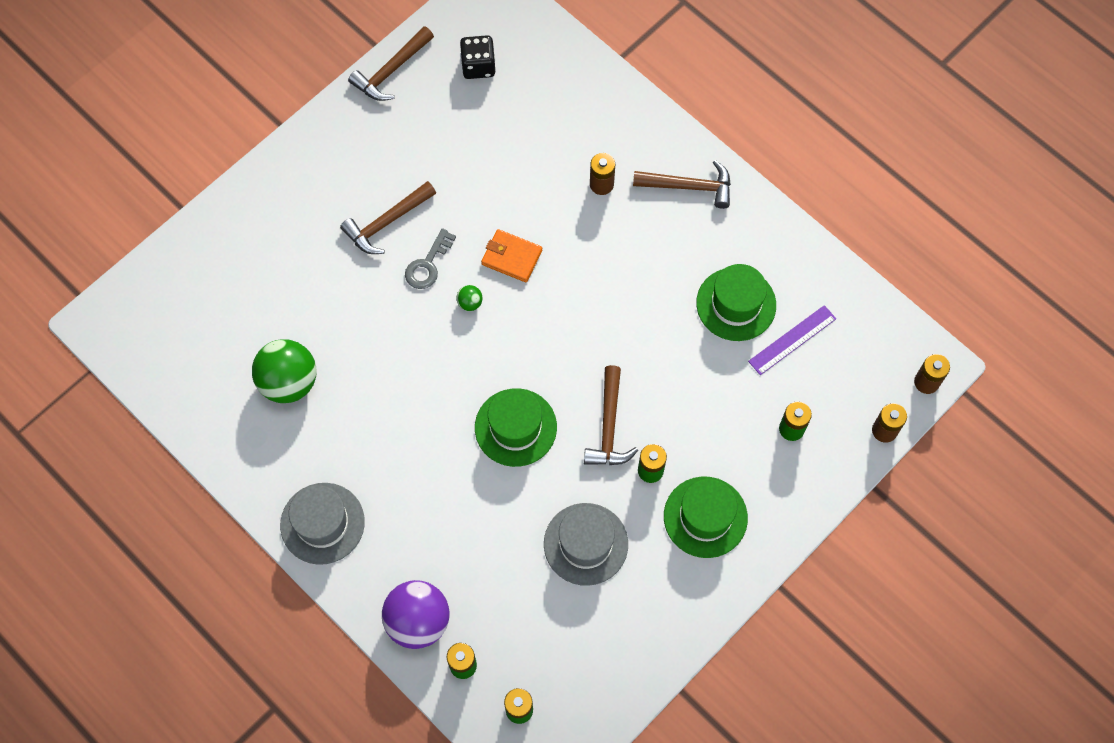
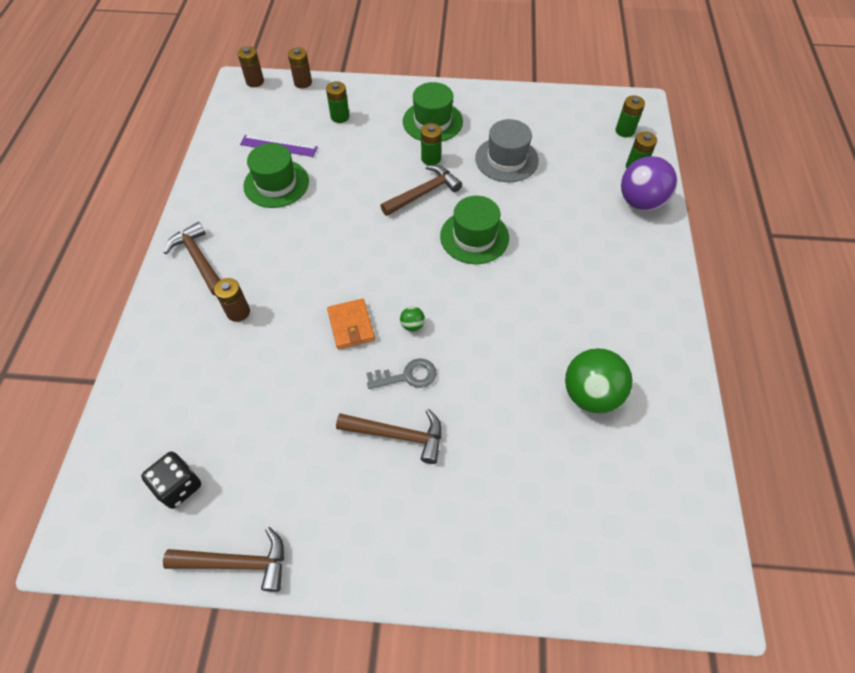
camera: 130 degrees left, 10 degrees down
(322, 523) = (651, 292): grey hat -> none

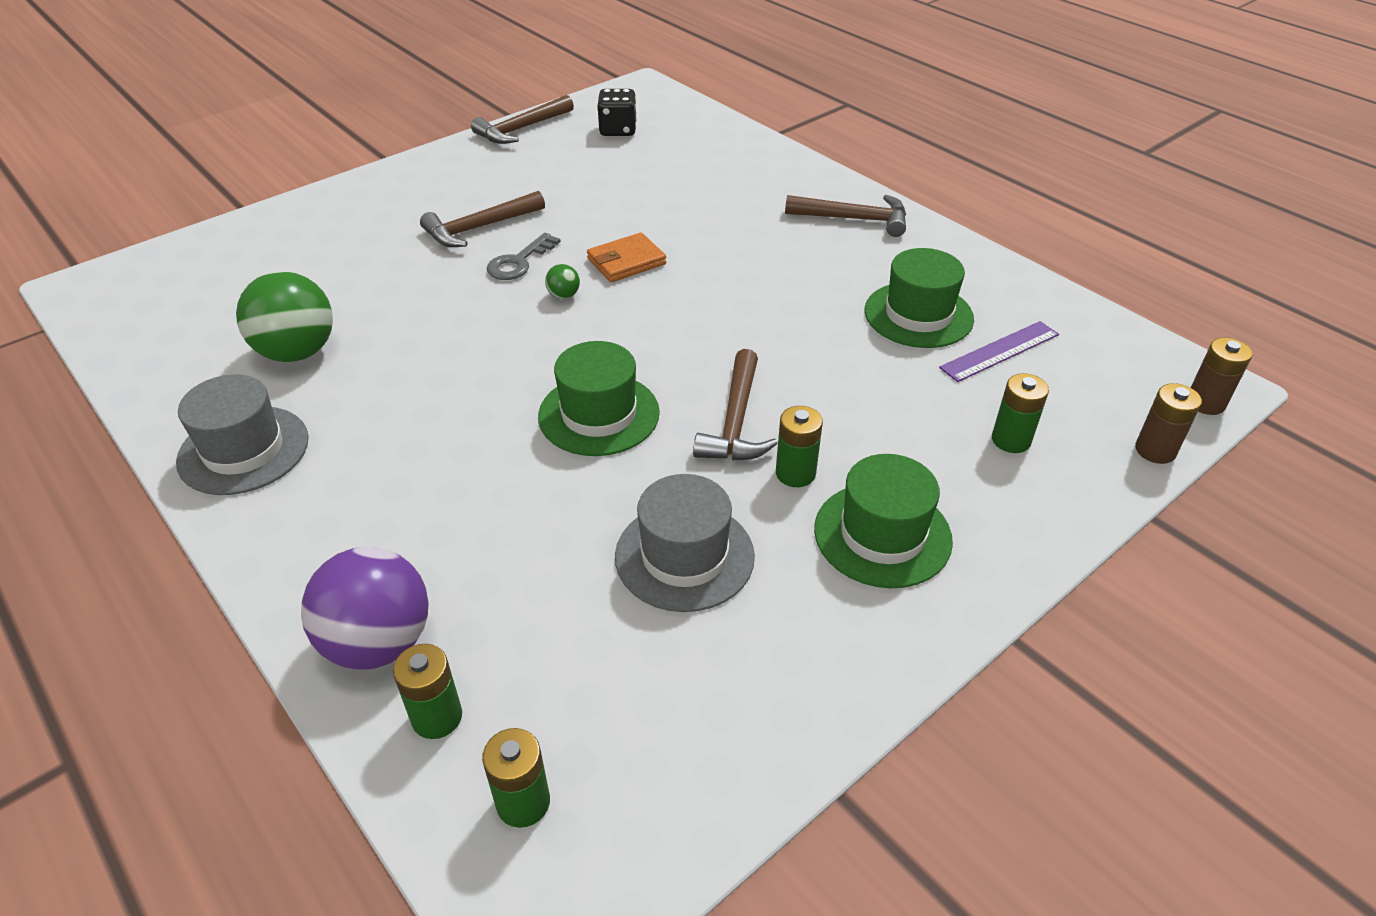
camera: 135 degrees right, 15 degrees down
(238, 312) = (747, 212): brown battery -> none
(351, 325) = (626, 261): orange wallet -> orange wallet turned 60 degrees counterclockwise
(653, 336) = (243, 450): none -> grey hat

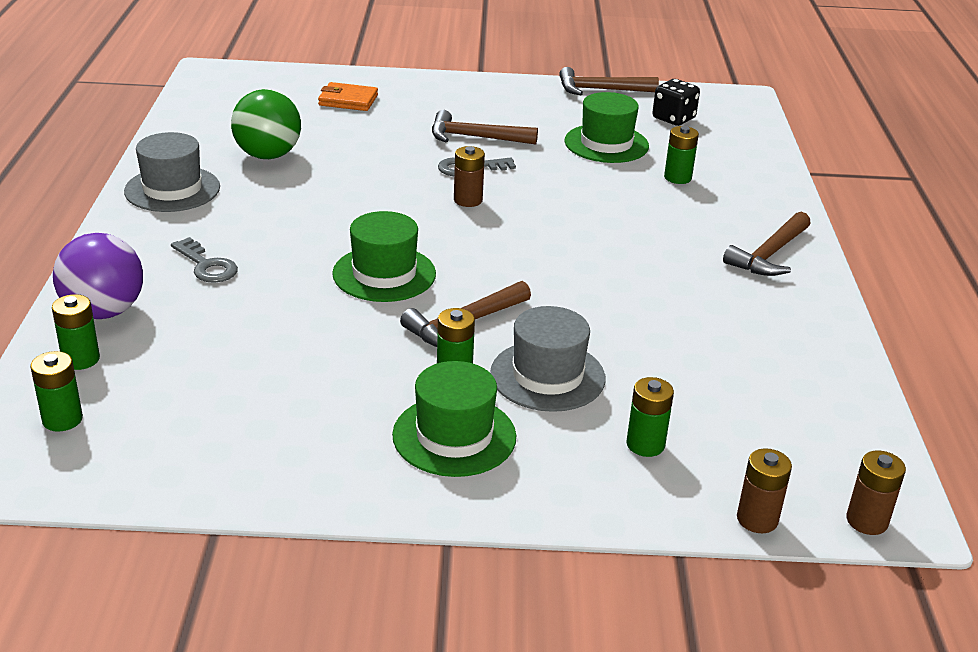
camera: 40 degrees right, 10 degrees down
(414, 514) = (206, 265): none -> grey key
(563, 295) = (468, 200): green ball -> brown battery
(626, 261) = (543, 200): orange wallet -> orange wallet (348, 100)
(684, 556) = (315, 371): grey hat -> grey hat (547, 376)
(698, 184) = (677, 178): none -> green battery
(854, 219) = (769, 254): brown hammer -> brown hammer turned 75 degrees clockwise
(918, 315) = (711, 337): green hat -> green hat (606, 144)
(1000, 351) = (739, 392): purple ruler -> none

